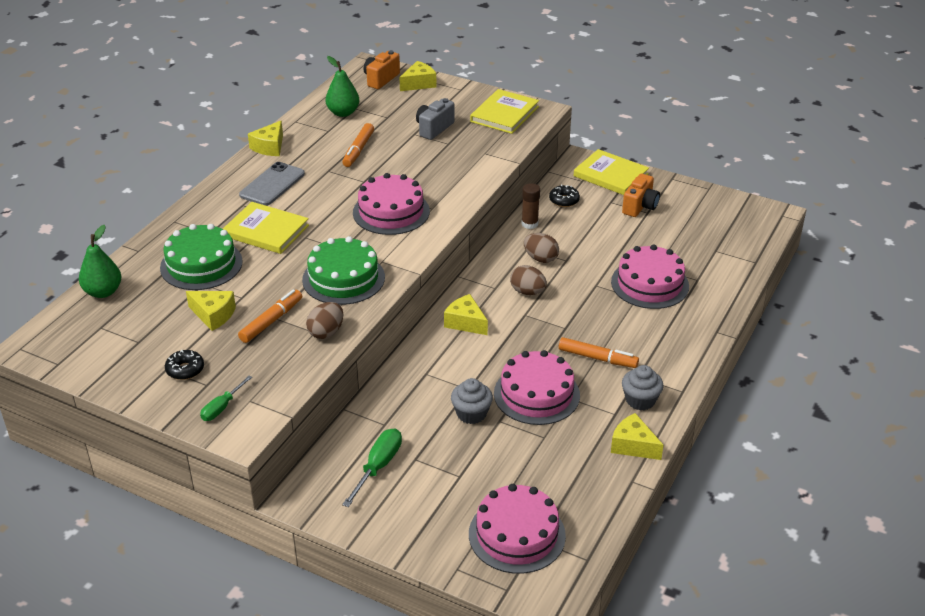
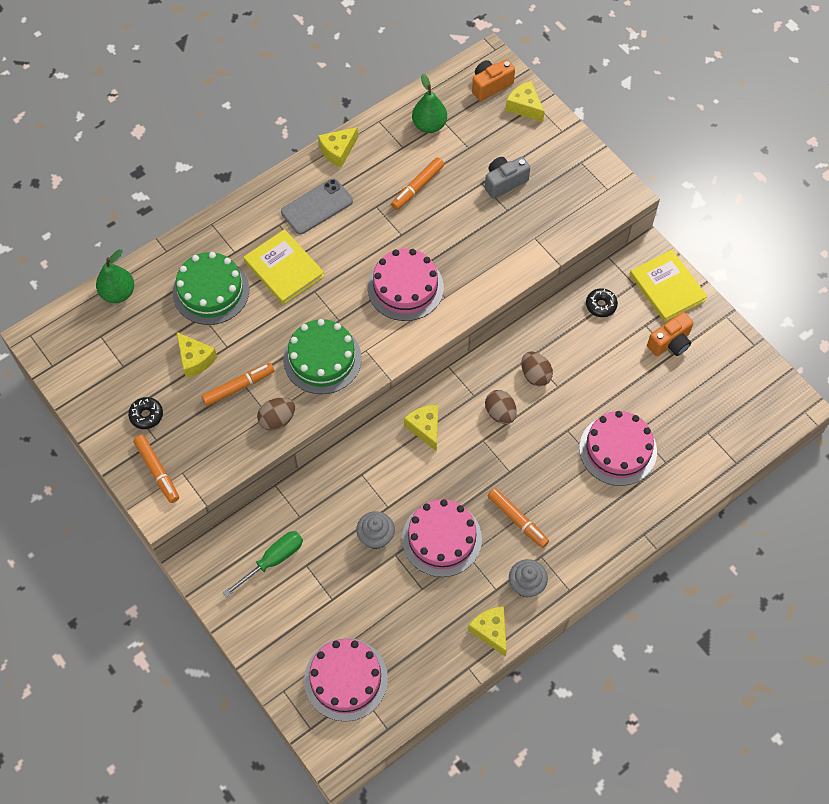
camera: 25 degrees right, 25 degrees up
(222, 407) = (157, 471): green screwdriver -> orange marker
(419, 84) = (524, 107): yellow cheese -> yellow cheese turned 120 degrees counterclockwise
(504, 114) = (584, 186): yellow book -> none
(529, 224) = (550, 325): brown glue stick -> none

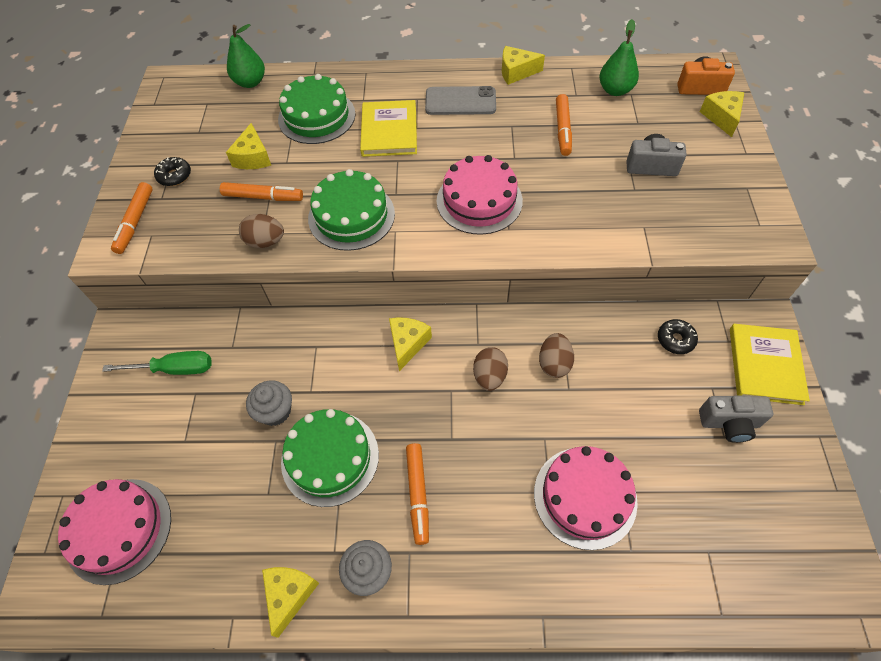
camera: 40 degrees right, 5 degrees down
(417, 187) = (562, 129): orange marker -> orange marker turned 75 degrees counterclockwise
(441, 538) = (330, 458): pink cake -> green cake
(670, 343) = (729, 423): orange camera -> grey camera

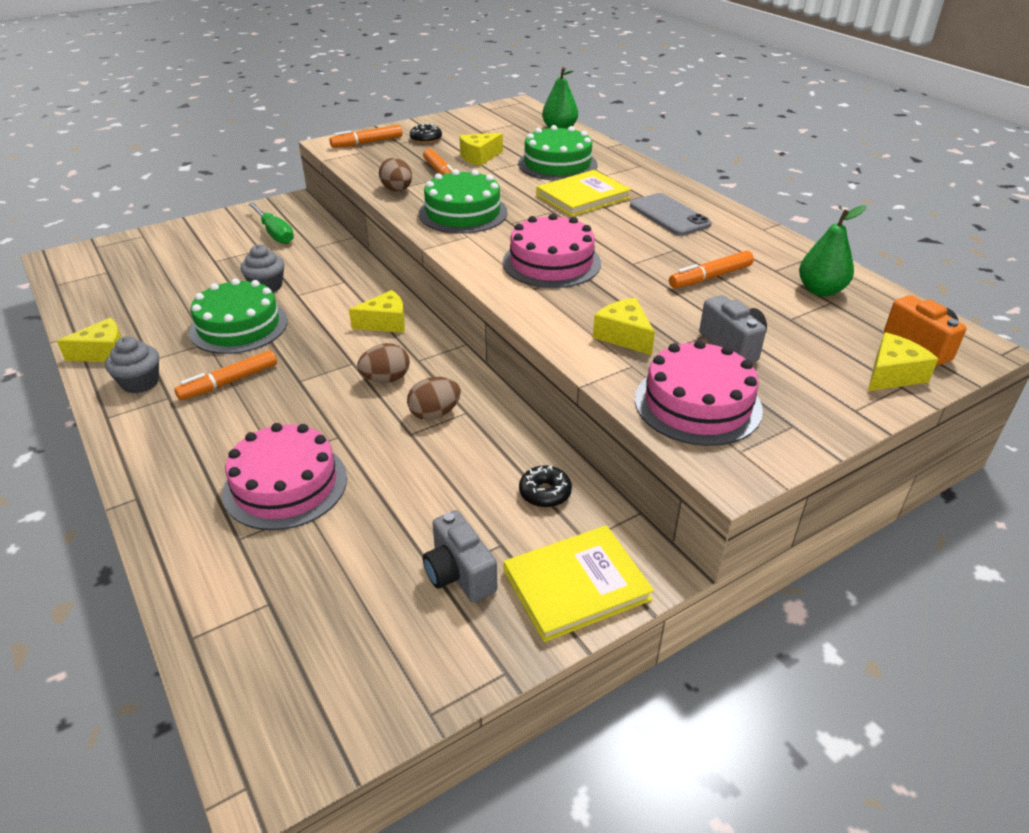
camera: 55 degrees right, 20 degrees down
(119, 530) = (126, 265): pink cake -> pink cake (697, 404)
(516, 72) = (755, 229): yellow cheese -> yellow cheese (624, 336)

